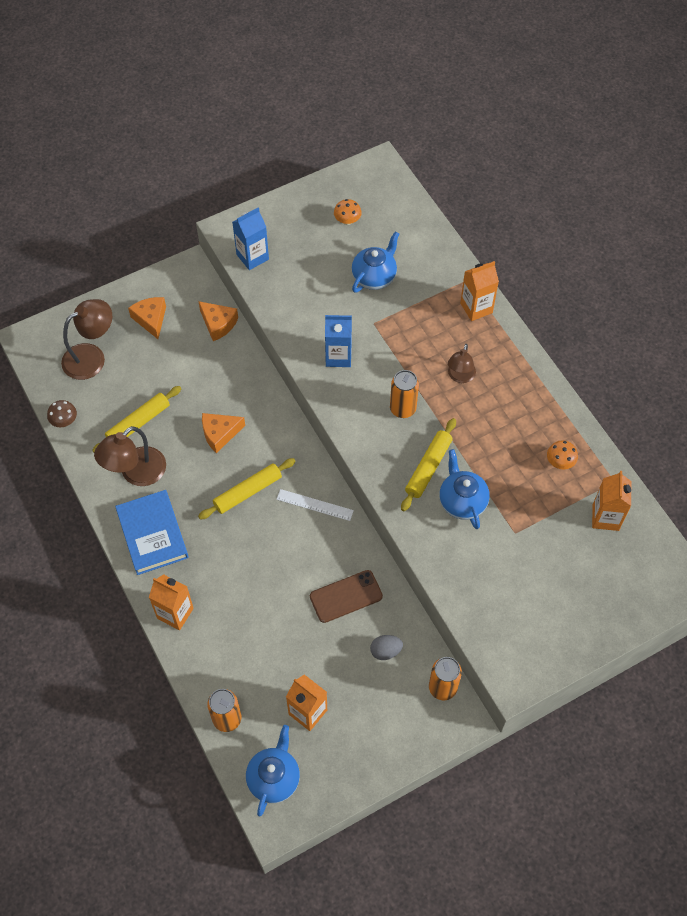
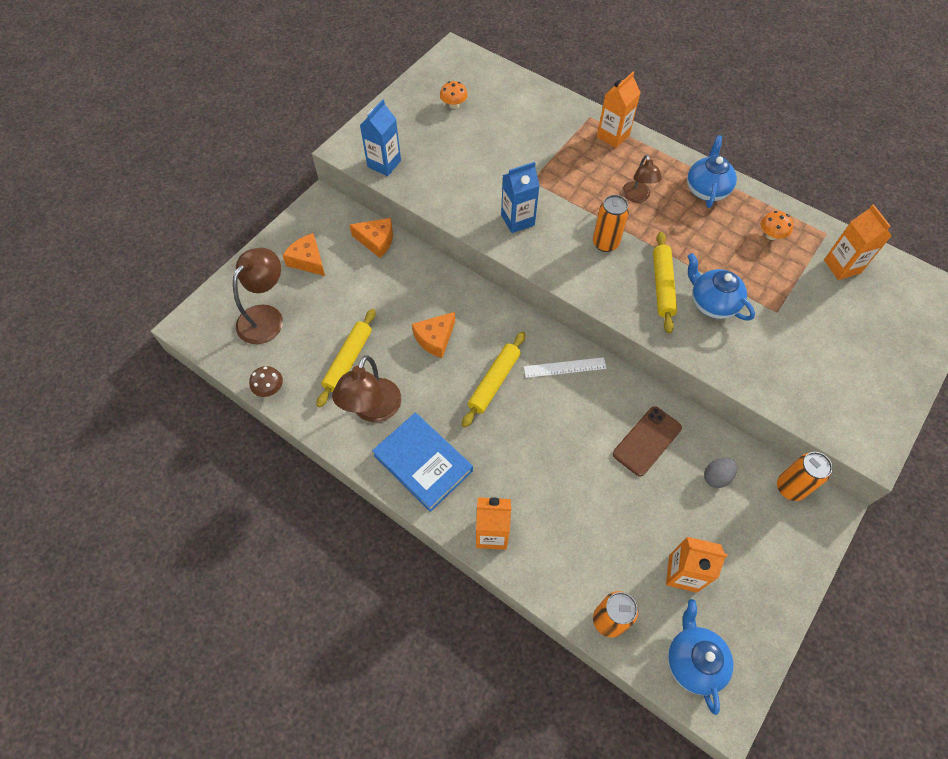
camera: 25 degrees left, 0 degrees up
(374, 277) = (507, 142): blue teapot -> blue teapot (706, 189)

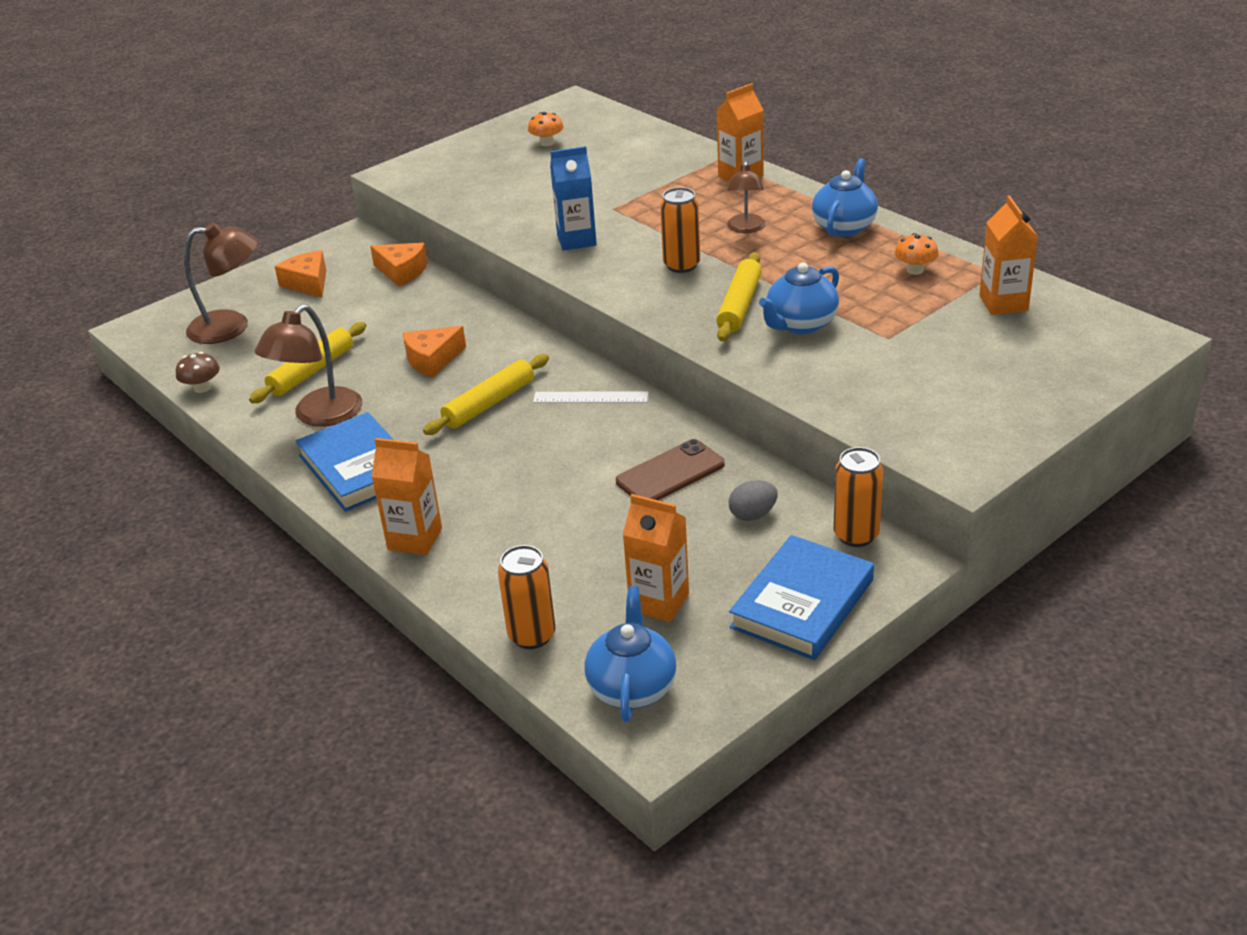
camera: 15 degrees right, 25 degrees down
(266, 316) = (231, 327): brown lamp -> brown lamp turned 45 degrees clockwise
(384, 164) = (433, 187): blue carton -> none
(712, 303) = (800, 324): blue teapot -> blue teapot turned 105 degrees counterclockwise
(777, 561) = (802, 603): none -> blue book

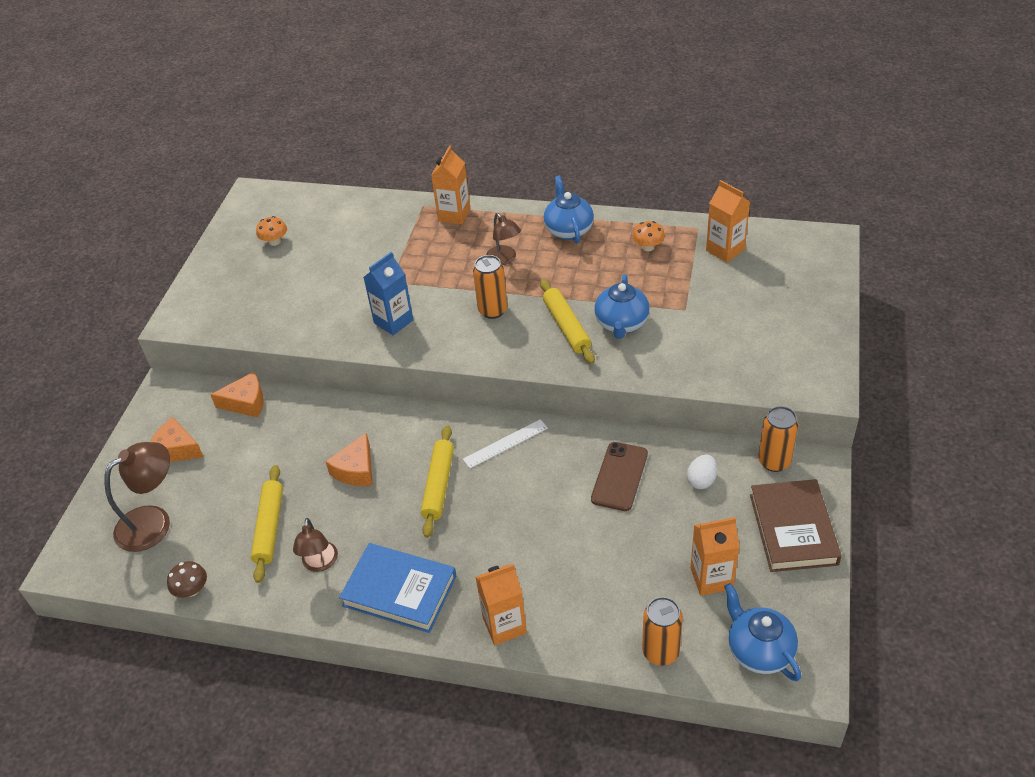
camera: 35 degrees left, 10 degrees up
(319, 416) = (320, 563): brown lamp -> brown lamp, size x0.63
(753, 515) = (701, 480): grey egg -> white egg
(802, 603) = (793, 529): blue book -> brown book

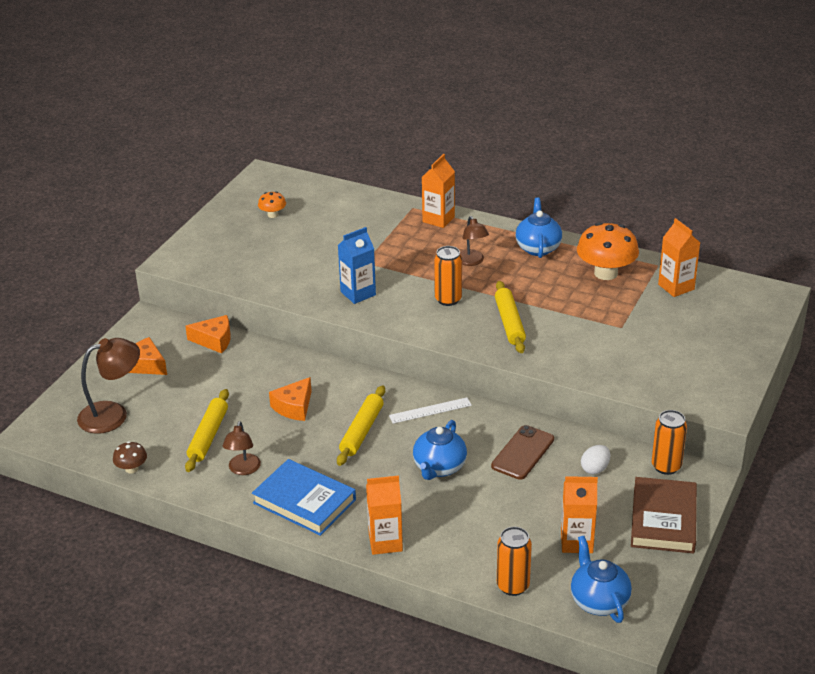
camera: 10 degrees right, 10 degrees down
(621, 324) = (559, 329): blue teapot -> blue teapot (439, 468)
(648, 247) = (606, 273): orange mushroom -> orange mushroom, size x2.03

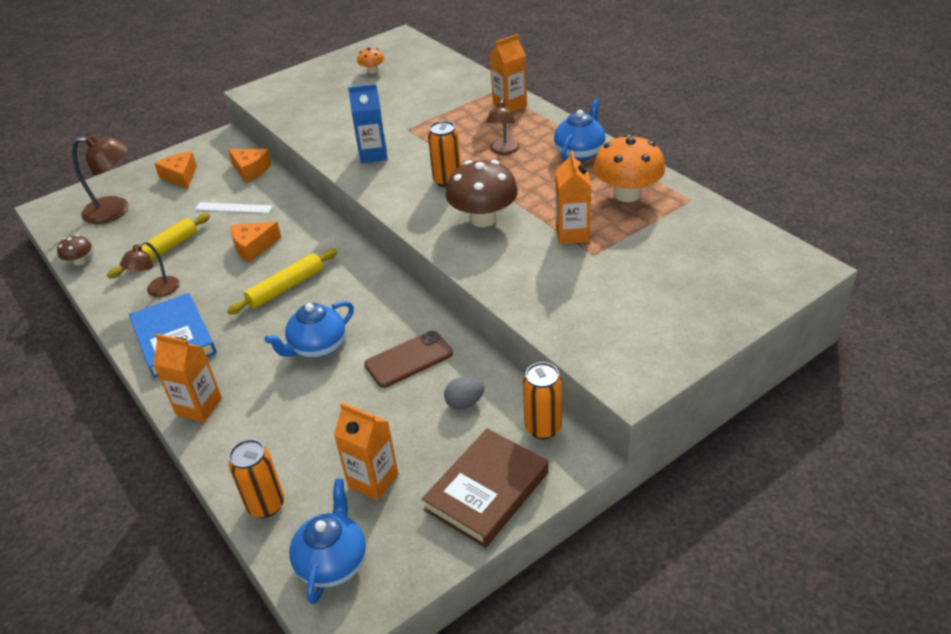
camera: 30 degrees right, 5 degrees up
(430, 410) = (363, 287): white ruler -> white ruler (233, 208)
(509, 323) = (483, 219): yellow rolling pin -> brown mushroom
(595, 469) = (465, 403): white egg -> grey egg
(676, 287) = (692, 228): orange carton -> orange carton (572, 234)

